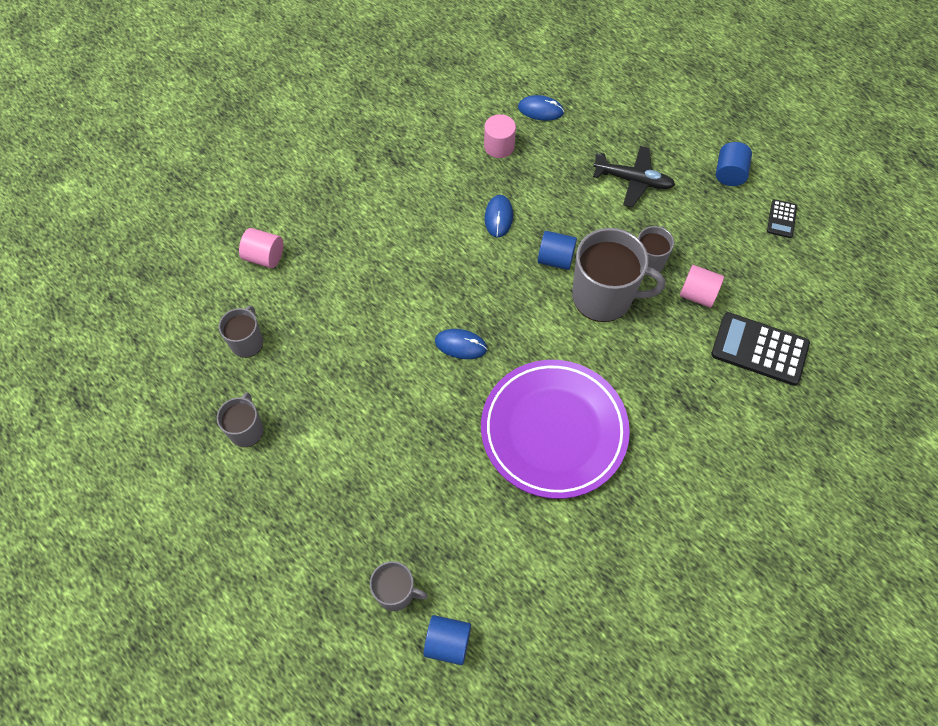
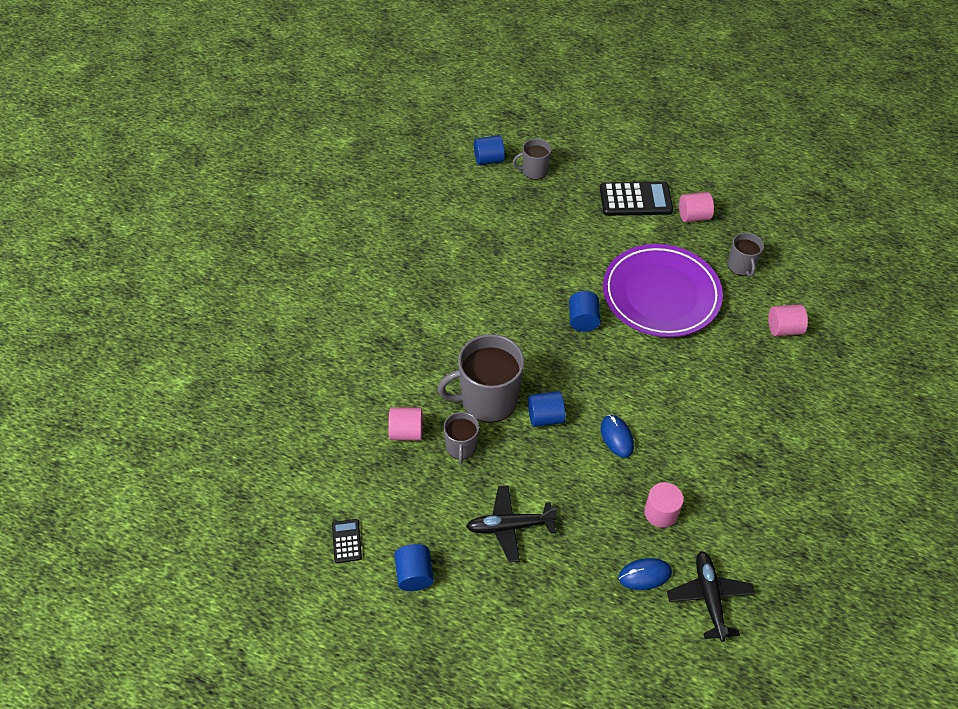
camera: 155 degrees right, 10 degrees down
(246, 430) = (693, 216): grey mug -> pink cylinder
(461, 345) = (583, 320): blue mouse -> blue cylinder
(500, 80) = (709, 597): none -> black plane
(553, 431) = (480, 288): purple plate -> purple plate (661, 295)
(759, 349) = (338, 404): black calculator -> black calculator (635, 200)

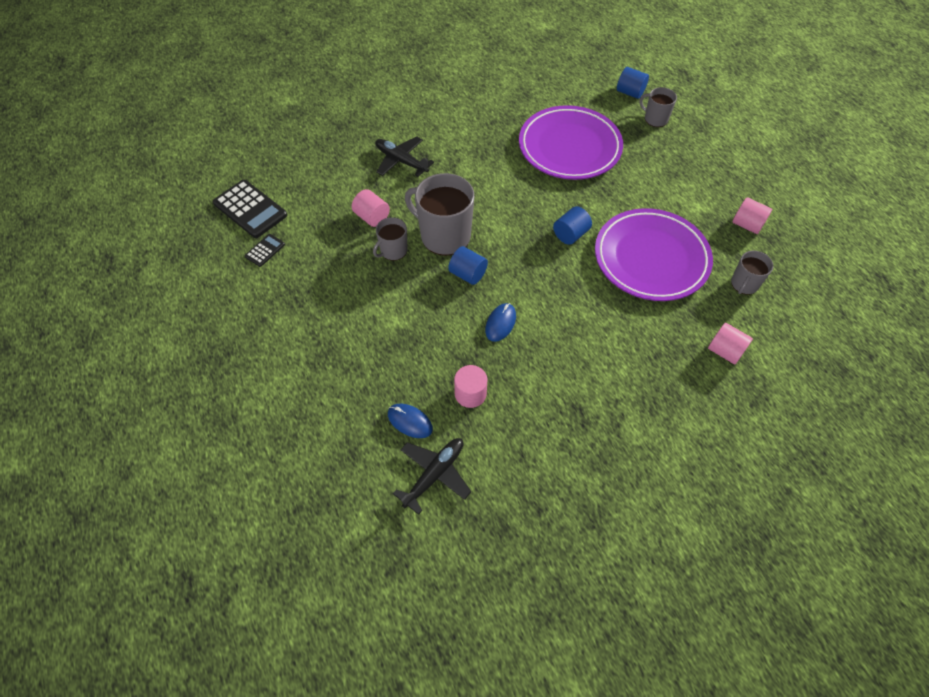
camera: 45 degrees right, 5 degrees up
(414, 574) = (276, 299): blue cylinder -> none
(496, 244) = (569, 147): none -> purple plate
(509, 526) = (363, 319): black plane -> black plane (401, 161)
(635, 200) = (712, 184): black calculator -> black calculator (250, 209)

